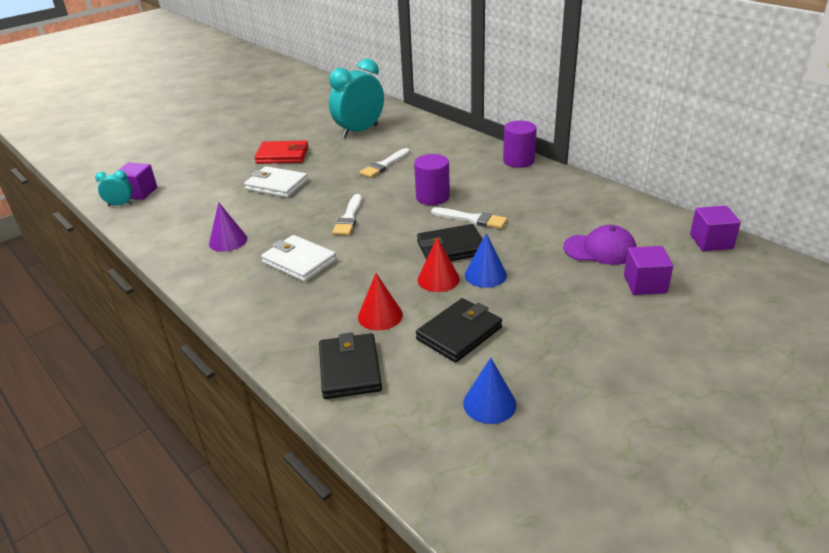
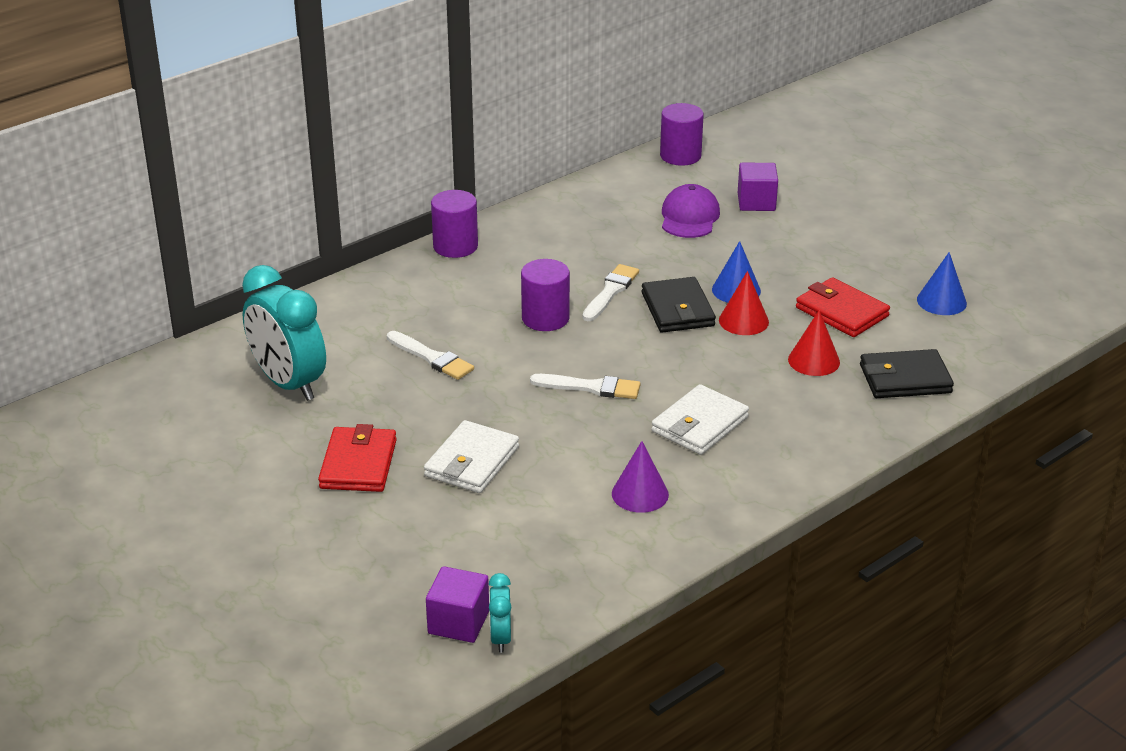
camera: 90 degrees left, 0 degrees up
(459, 333) = (842, 312): black wallet -> red wallet
(711, 242) = (680, 156): purple cube -> purple cylinder

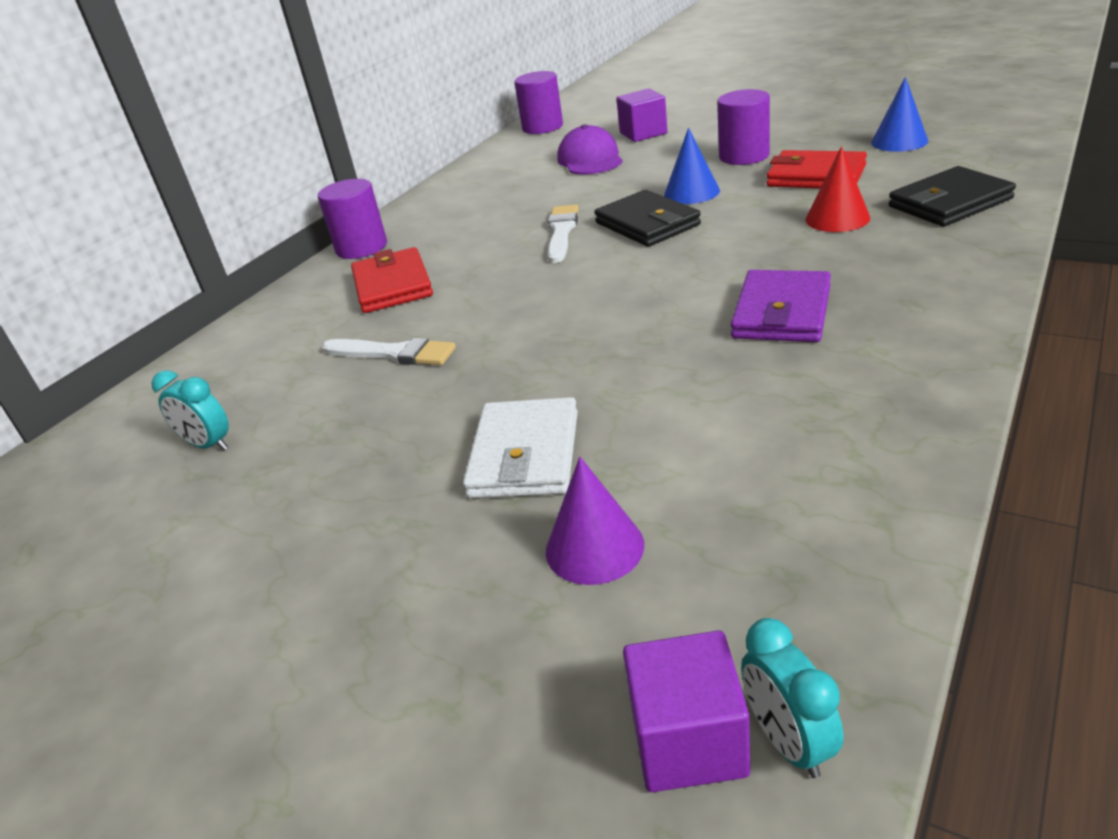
camera: 15 degrees left, 0 degrees up
(288, 384) = (208, 445): turquoise clock -> turquoise clock, size x0.46
(358, 464) = (357, 517): red wallet -> red wallet (392, 285)
(545, 318) = (507, 275): purple cylinder -> purple cylinder (744, 156)
(590, 387) = (615, 319): white brush -> none
(640, 494) = (790, 413): purple cone -> purple cone (594, 547)
(699, 424) = (781, 312): white wallet -> purple wallet
(743, 321) = (726, 211): red cone -> none

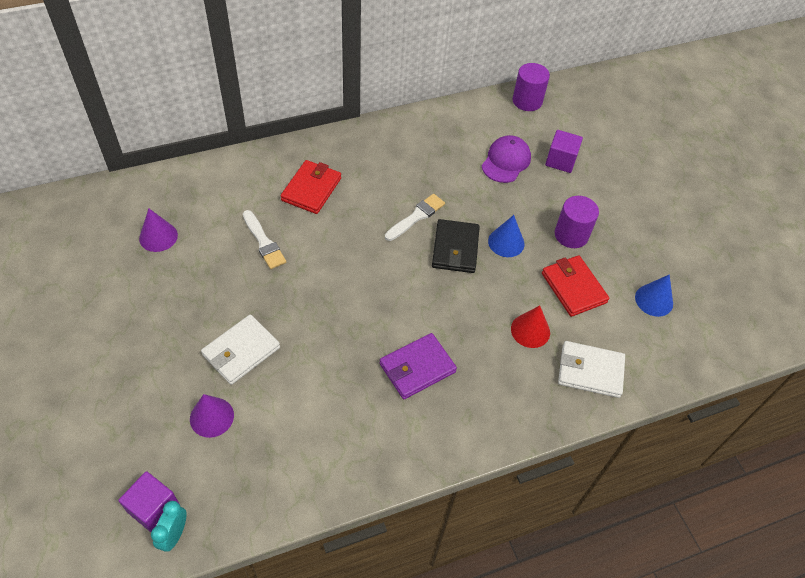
camera: 30 degrees right, 20 degrees up
(208, 445) = (158, 236): turquoise clock -> purple cone
(361, 247) = (331, 142): purple cylinder -> none
(949, 203) = (590, 371): black wallet -> white wallet

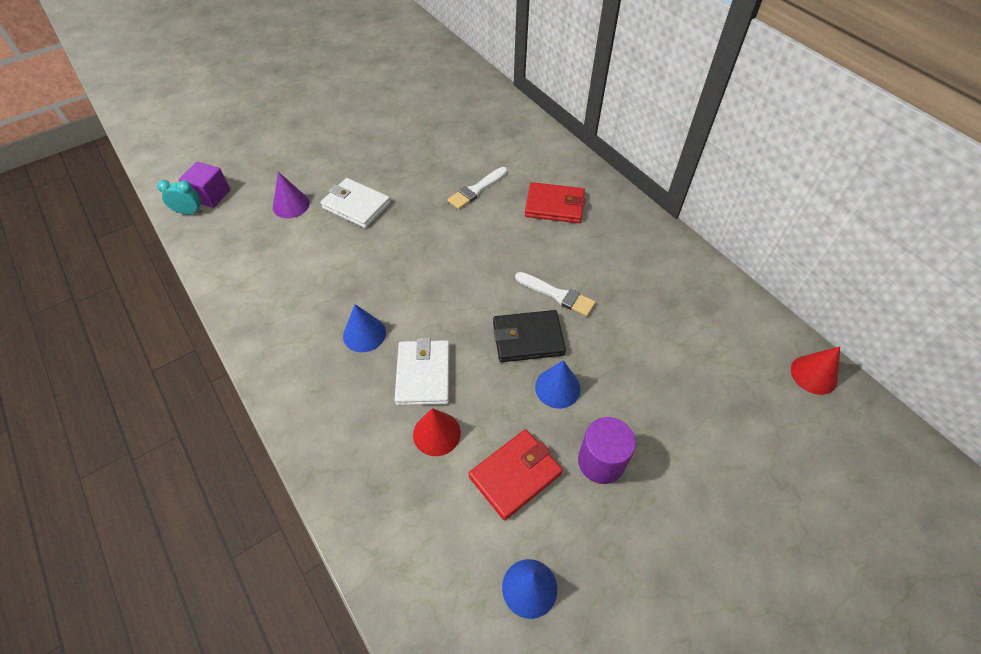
camera: 80 degrees right, 0 degrees up
(158, 236) = (457, 128): purple cone -> none
(417, 368) = (364, 334): purple wallet -> blue cone
(506, 161) = (688, 367): purple cap -> none
(527, 101) = (813, 374): purple cylinder -> red cone
(560, 160) = (727, 431): purple cube -> none
(590, 371) = (394, 510): white wallet -> white wallet (423, 374)

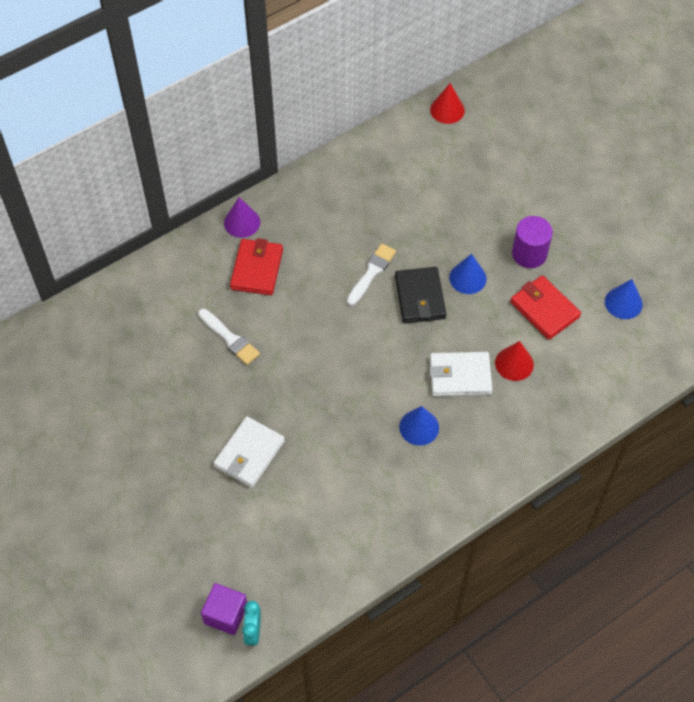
camera: 90 degrees left, 5 degrees up
(291, 205) = (245, 522): purple cone -> purple cone (242, 222)

